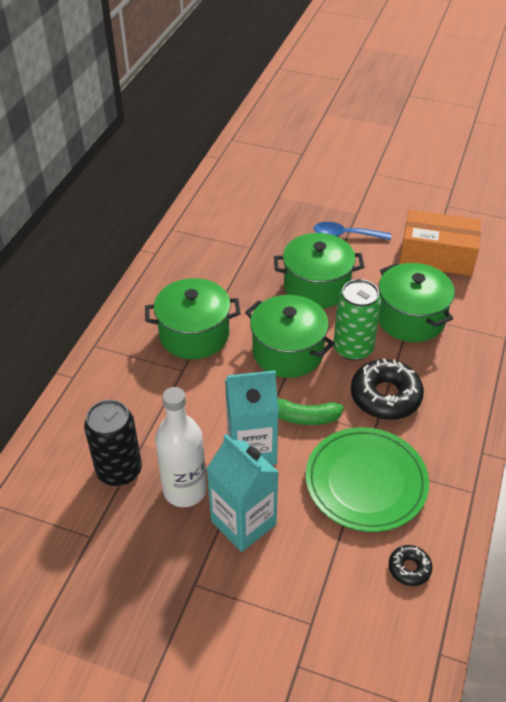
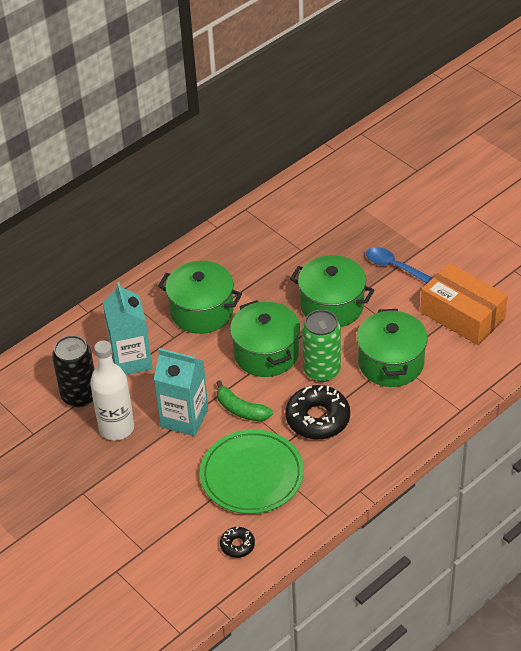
camera: 30 degrees right, 0 degrees up
(243, 523) = (142, 467): turquoise carton -> turquoise carton (131, 360)

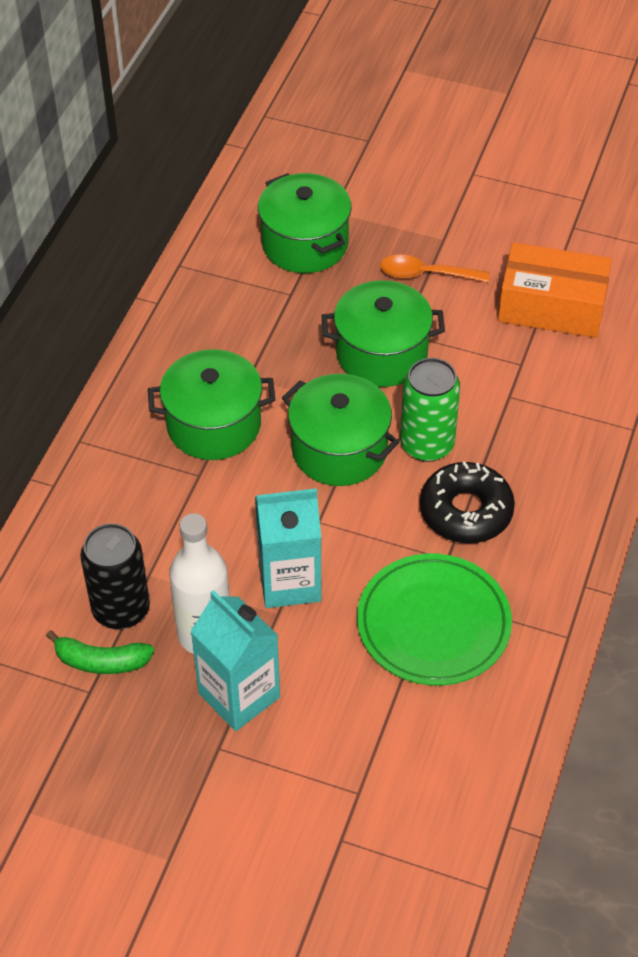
camera: 30 degrees left, 5 degrees up
(131, 360) = (161, 529): turquoise carton -> turquoise carton (239, 695)
(237, 545) = (480, 729): black donut -> none
(241, 409) = (358, 539): green banana -> green banana (101, 661)
(391, 363) = (507, 401): green pot -> green pot (305, 244)
(394, 267) = (426, 274): blue spoon -> orange spoon

